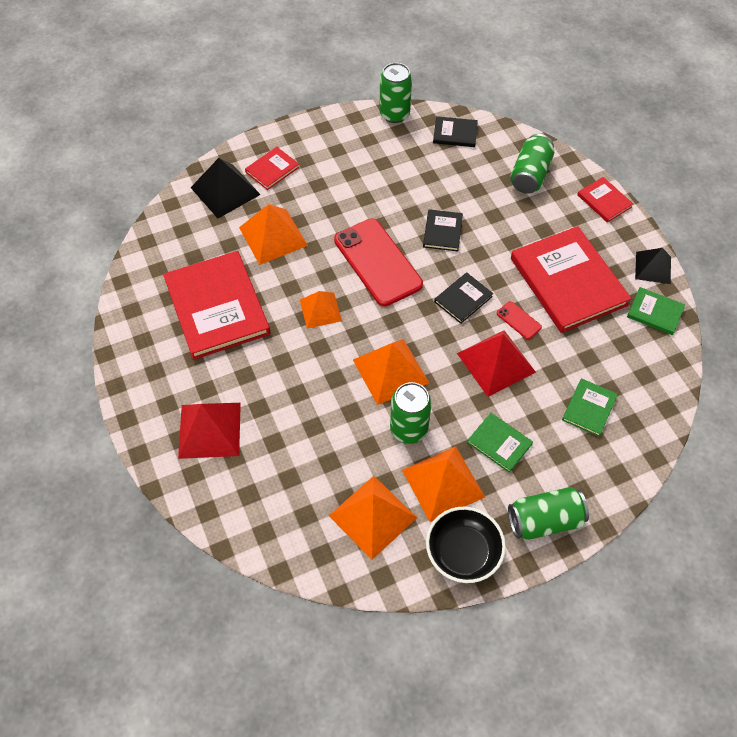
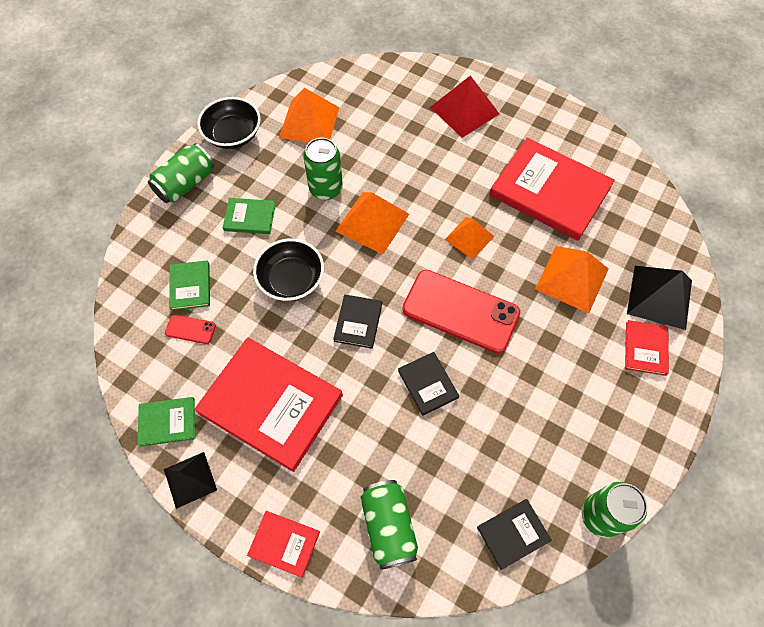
camera: 145 degrees right, 5 degrees up
(443, 483) = (275, 167): orange pyramid -> none
(496, 362) = (291, 280): red pyramid -> black bowl
(518, 320) = (295, 332): red phone -> red phone (190, 329)

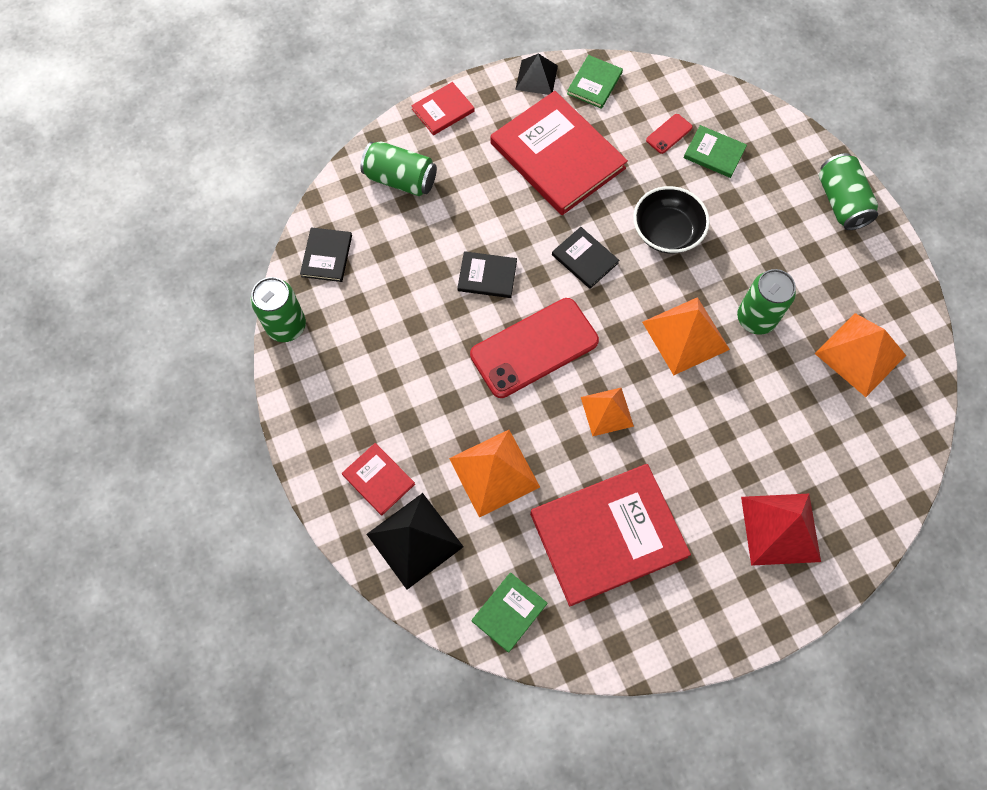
camera: 125 degrees right, 5 degrees up
(233, 135) = (884, 273): black bowl -> none
(250, 217) = (763, 235): green book -> green book (509, 612)
(271, 404) = (557, 156): red book -> red book turned 75 degrees clockwise

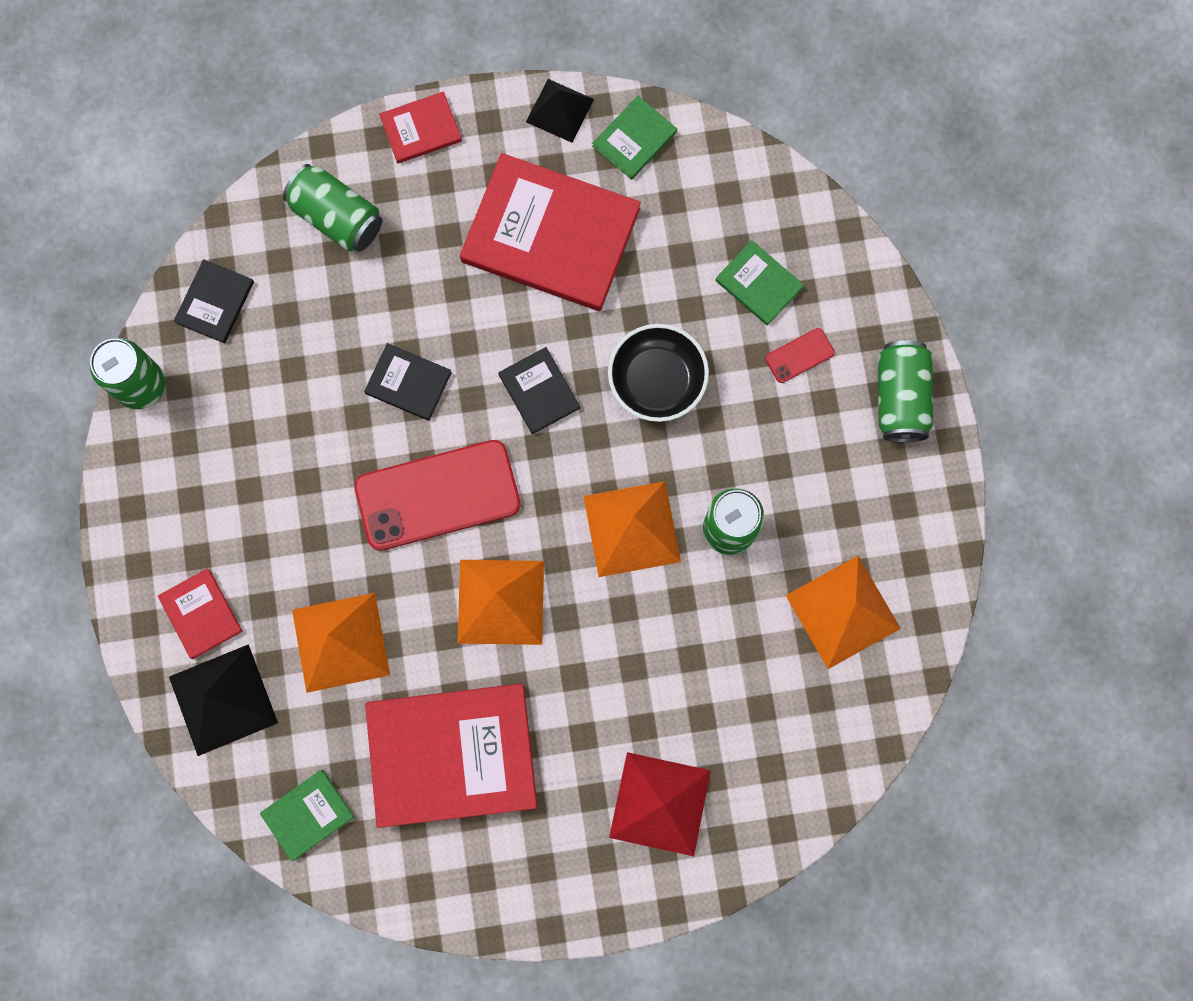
camera: 15 degrees right, 10 degrees up
(557, 156) = (550, 235): red book -> red book turned 45 degrees counterclockwise
(607, 411) = (501, 602): orange pyramid -> orange pyramid, size x1.55
(669, 134) = (708, 240): red phone -> red phone (799, 355)

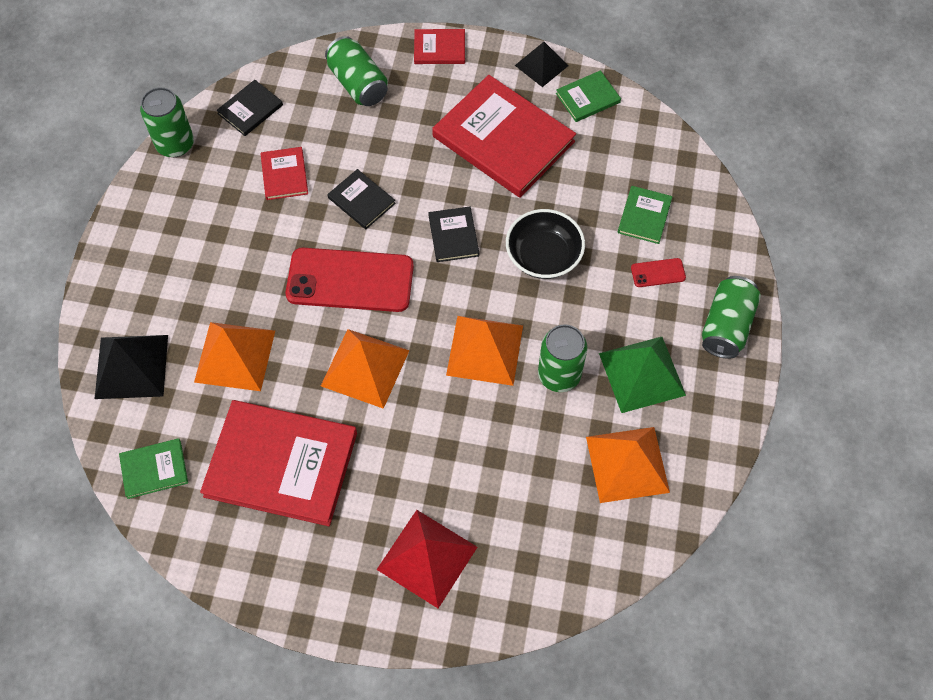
camera: 20 degrees right, 15 degrees down
(201, 614) = (144, 303): red book -> red book (284, 175)
(758, 284) = (644, 216): green book -> green book turned 45 degrees clockwise
(823, 494) = (642, 374): none -> green pyramid

